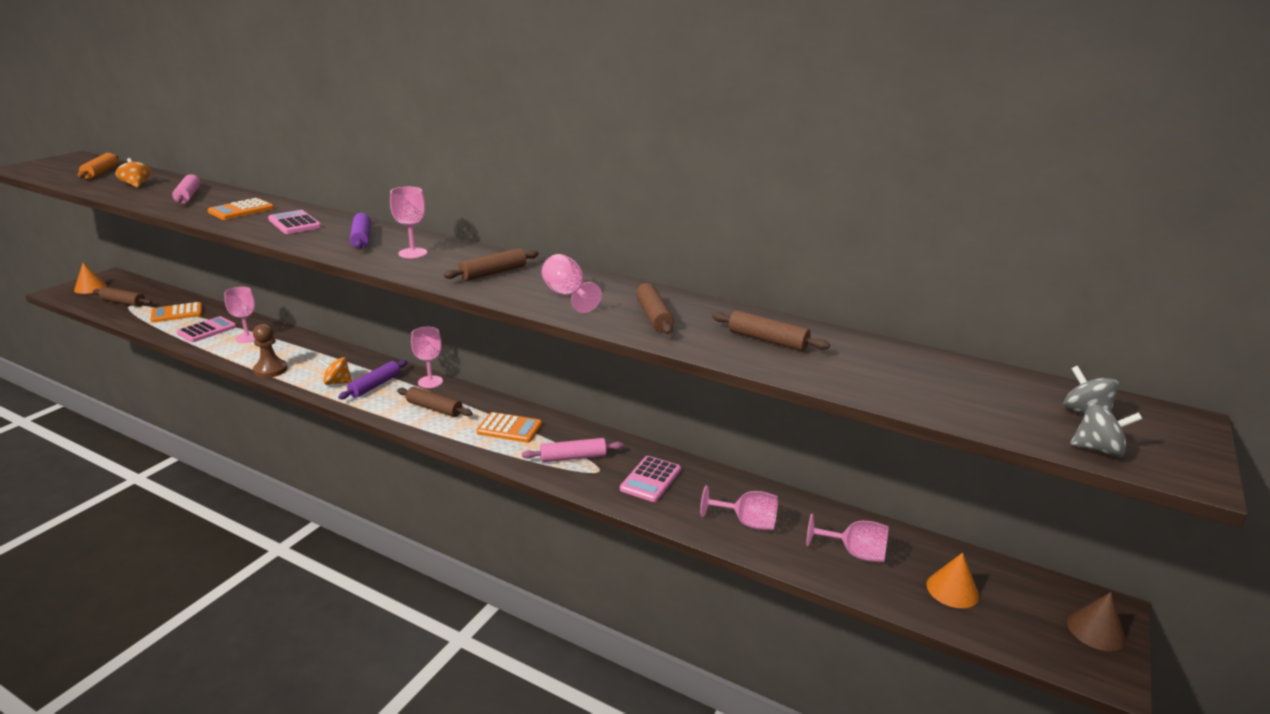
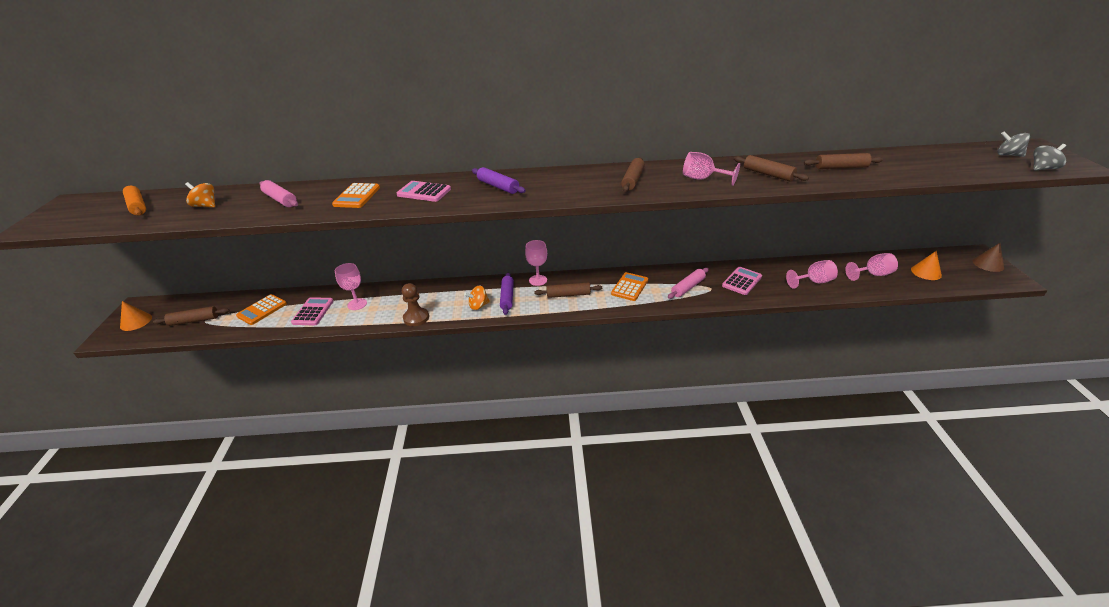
camera: 30 degrees left, 10 degrees up
(413, 253) = (556, 185): pink goblet -> none
(509, 428) = (629, 287): orange calculator -> orange calculator turned 45 degrees counterclockwise
(650, 479) = (742, 281): pink calculator -> pink calculator turned 135 degrees counterclockwise

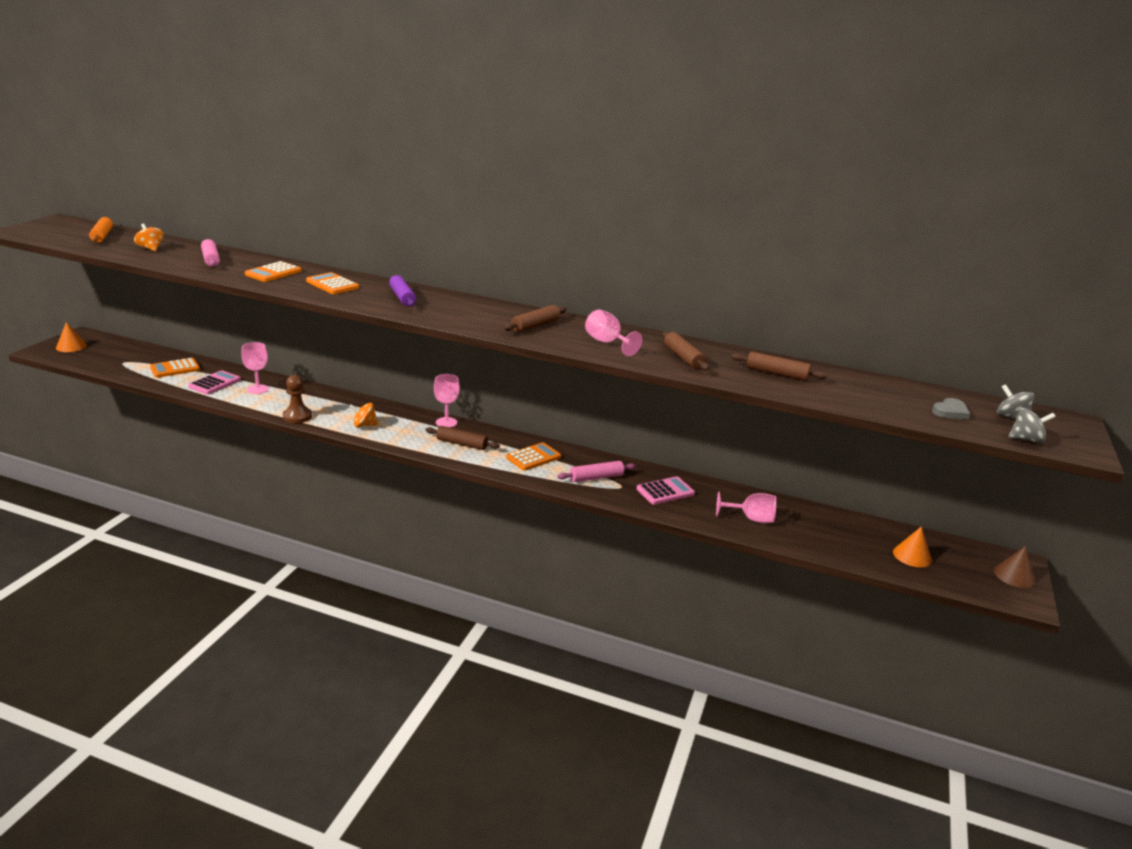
camera: 20 degrees right, 10 degrees down
(194, 320) = (115, 360): brown rolling pin -> none
(424, 192) = (332, 284): pink calculator -> orange calculator
(507, 297) = (399, 427): purple rolling pin -> none
(872, 274) = (836, 536): pink goblet -> none
(974, 162) = (950, 412): none -> grey heart

